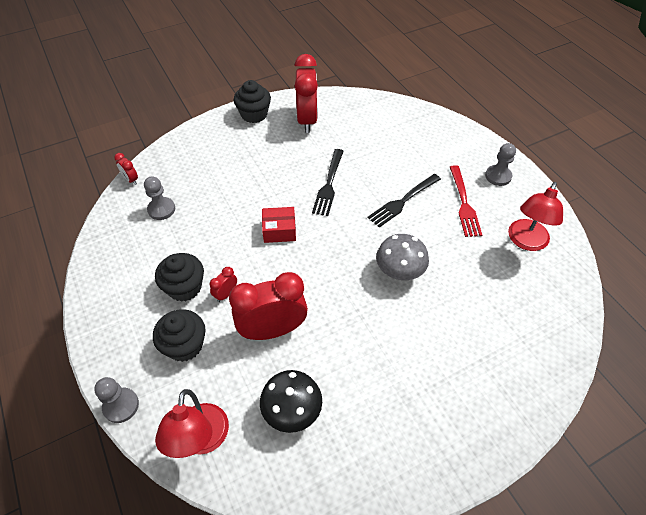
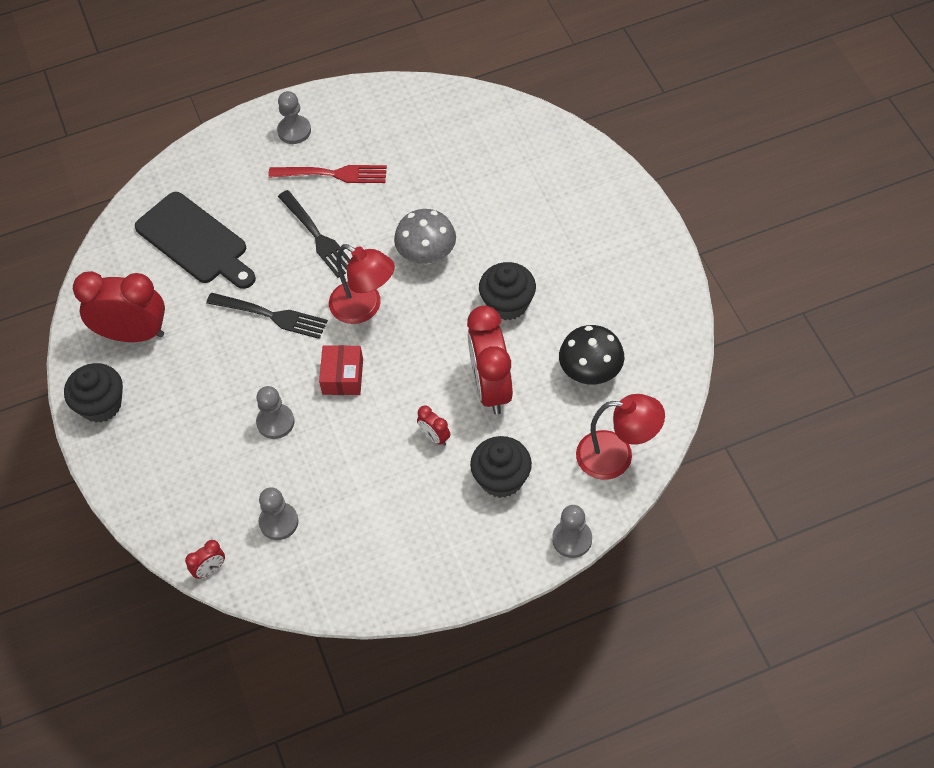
camera: 80 degrees left, 5 degrees up
(184, 287) = (418, 484): black cupcake -> black cupcake (507, 304)
(240, 198) = (275, 422): none -> grey pawn
(385, 138) = (195, 241): none -> black cutting board
(526, 241) = (402, 127): red lamp -> red lamp (364, 308)

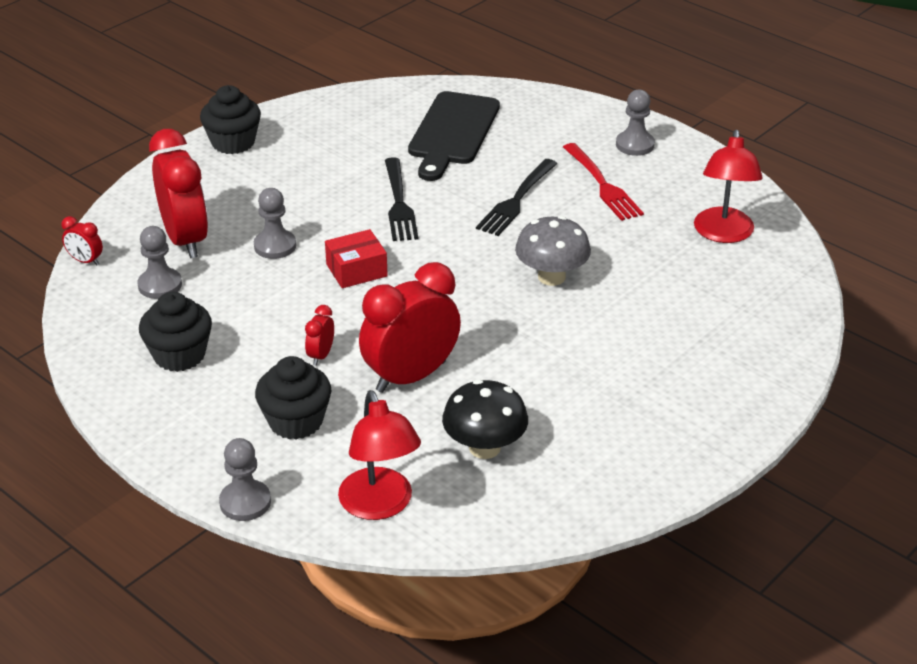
camera: 60 degrees right, 20 degrees down
(133, 334) = (322, 134): red clock -> red clock (185, 240)
(364, 308) = (451, 257): red lamp -> red lamp (723, 234)
(507, 304) = (531, 354): black cupcake -> black cupcake (179, 355)

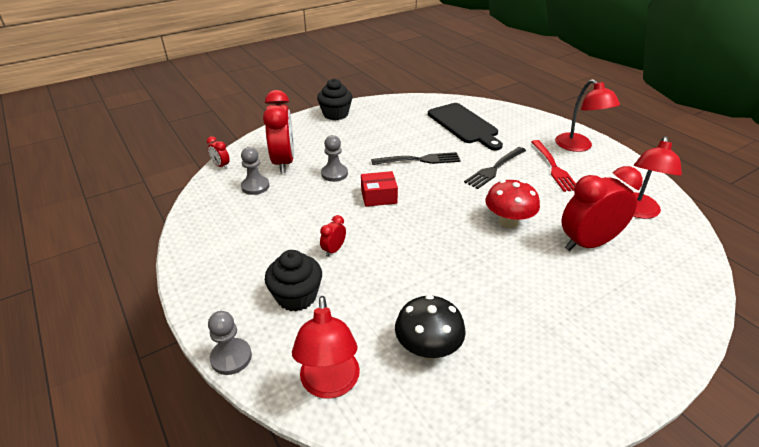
camera: 15 degrees right, 0 degrees up
(179, 355) = (244, 233): black cupcake -> none
(399, 203) = (419, 160): black fork -> black fork turned 105 degrees counterclockwise
(411, 376) = (390, 277): red clock -> red clock (588, 243)
(452, 132) = (464, 125): black cutting board -> black cutting board turned 60 degrees counterclockwise
(551, 277) = (508, 222): grey mushroom -> red mushroom
(635, 145) = (578, 146): grey pawn -> red lamp

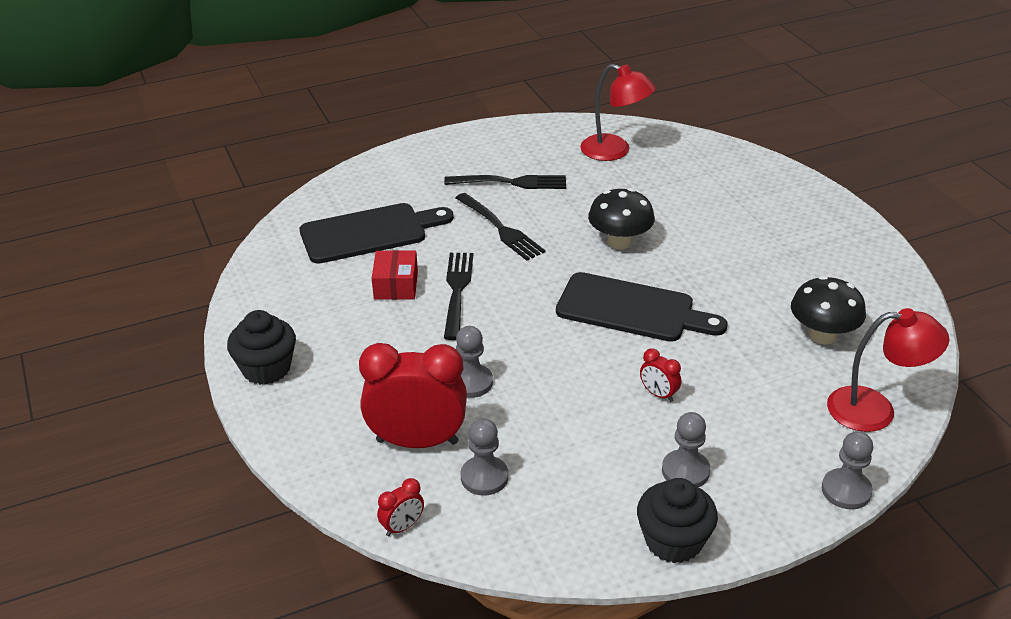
camera: 80 degrees left, 0 degrees up
(257, 266) = (685, 471): none -> grey pawn
(296, 296) = (745, 432): black cupcake -> black cupcake (673, 541)
(379, 196) = (543, 341): red box -> red box (396, 285)
(426, 232) = (631, 309): none -> black cutting board
(508, 222) = (619, 242): red mushroom -> black mushroom
(553, 167) = (511, 182): red fork -> black fork
(578, 146) = (467, 152): red lamp -> none
(588, 243) = (666, 197): red clock -> none

